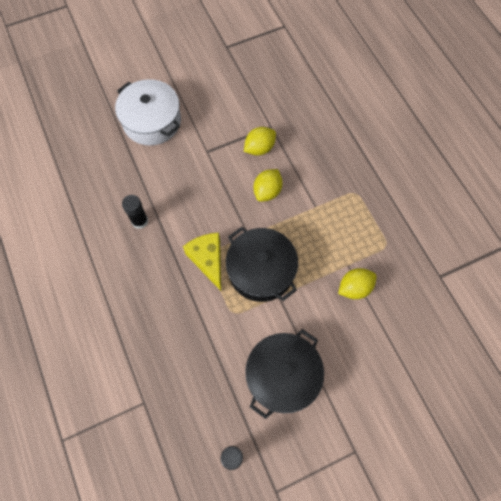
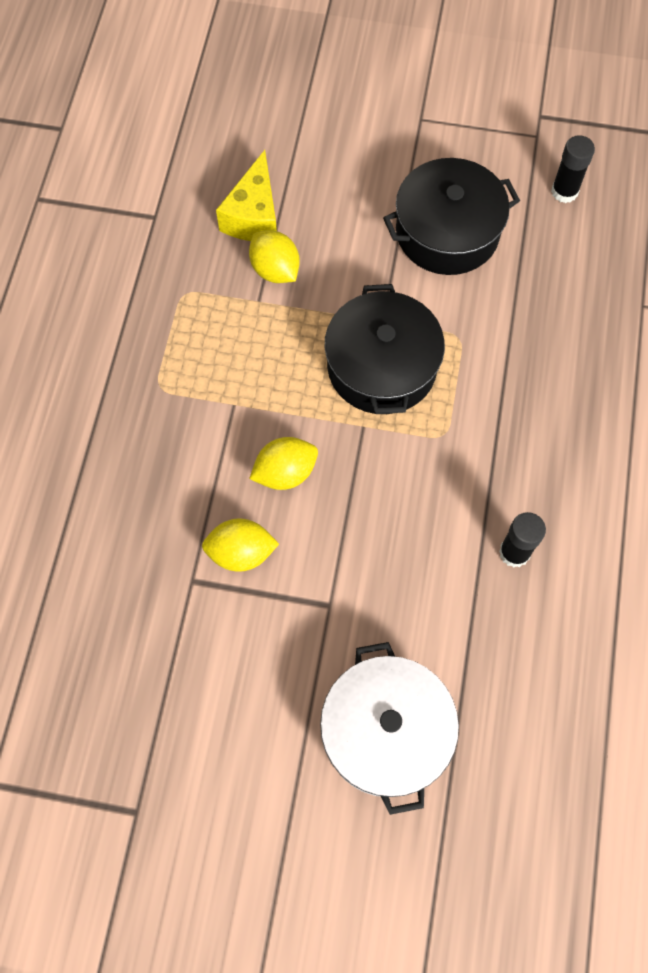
camera: 145 degrees left, 0 degrees up
(208, 260) = (447, 426): yellow cheese -> yellow cheese (254, 216)
(354, 288) = (275, 270): yellow lemon -> yellow lemon turned 45 degrees clockwise

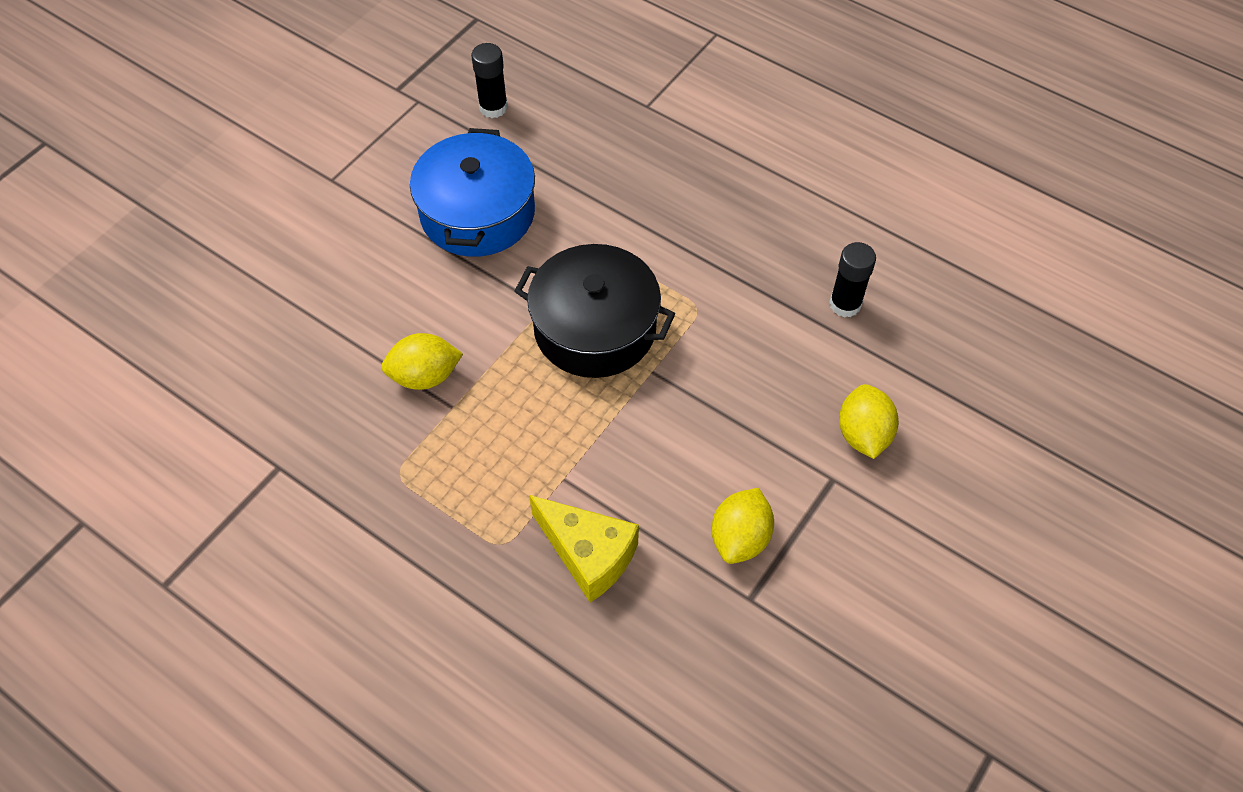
camera: 65 degrees left, 10 degrees down
(254, 216) = (345, 369): yellow cheese -> yellow cheese (588, 554)
(285, 473) = (669, 461): yellow lemon -> yellow lemon (863, 434)
(386, 732) = (983, 483): white pot -> none
(447, 232) = (478, 213): black pot -> blue pot

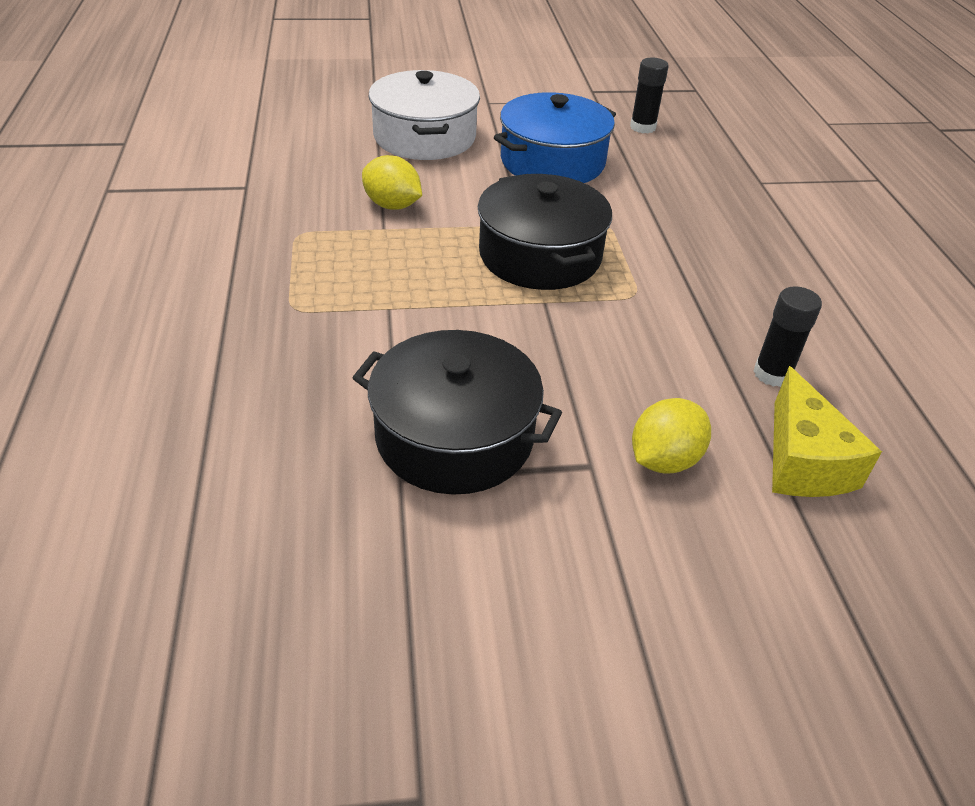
camera: 45 degrees right, 15 degrees down
(339, 273) = (424, 137): none -> white pot
(588, 554) = (335, 356): yellow cheese -> yellow cheese (803, 461)
(740, 538) = (454, 436): yellow lemon -> black pot

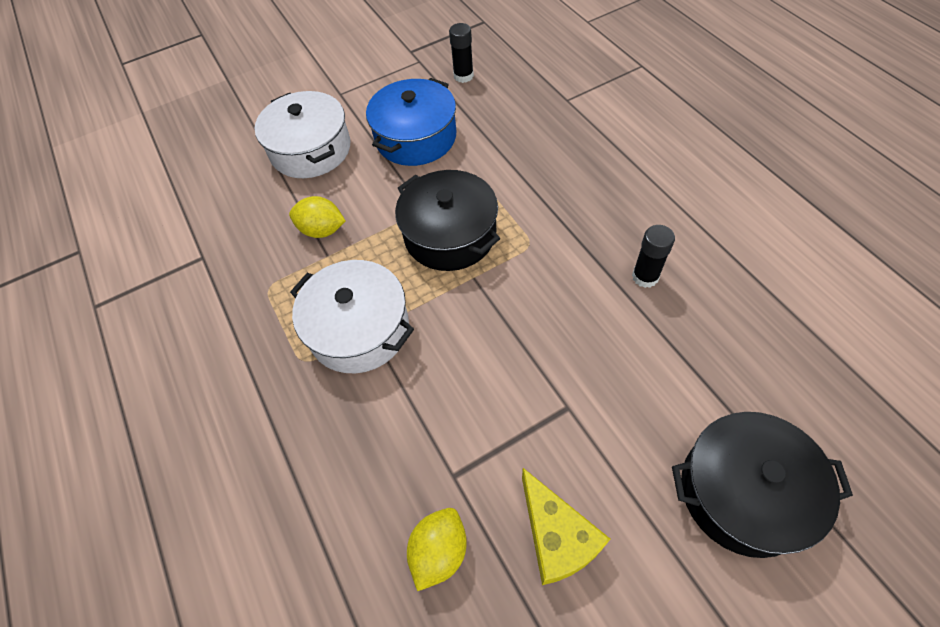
camera: 15 degrees left, 15 degrees up
(376, 302) = (359, 329): none -> white pot
(454, 436) = (471, 424): black pot -> black pot (743, 492)
(664, 460) = (610, 381): yellow lemon -> yellow lemon (439, 551)
(803, 461) = (692, 342): yellow cheese -> yellow cheese (557, 537)

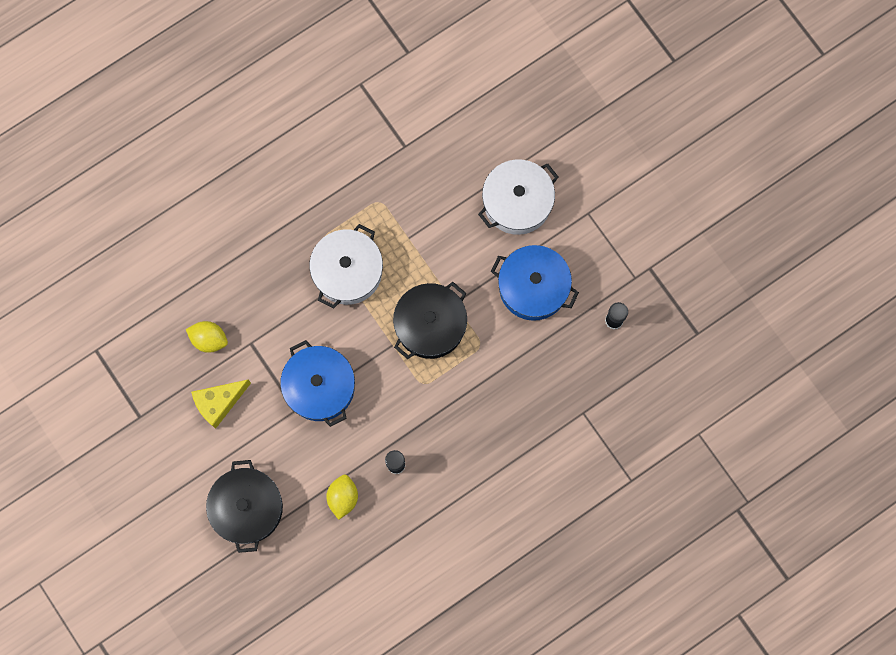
camera: 80 degrees right, 20 degrees up
(322, 230) = (432, 229): yellow lemon -> yellow lemon (343, 497)
(531, 371) = (320, 387): none -> blue pot

